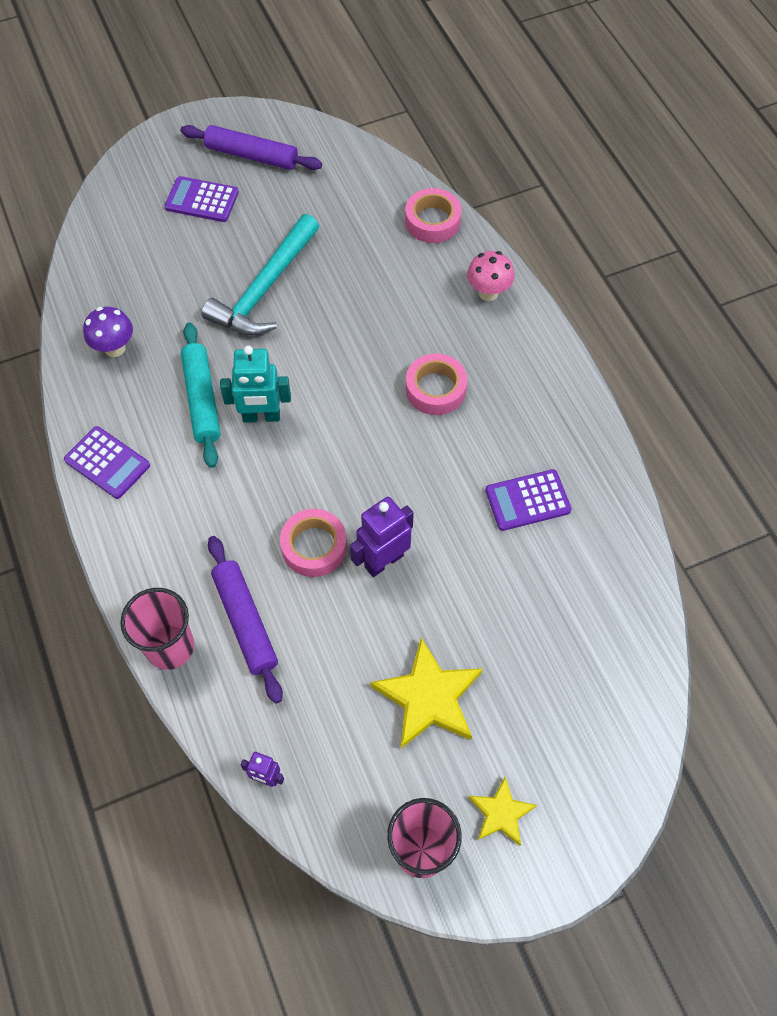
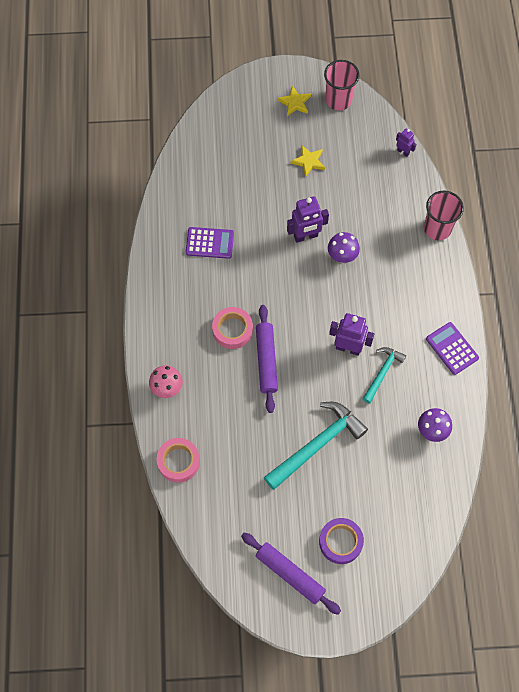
camera: 160 degrees left, 5 degrees up
(202, 200) = (340, 542): purple calculator -> purple tape
(202, 399) = (382, 372): turquoise rolling pin -> turquoise hammer
(246, 621) = (392, 228): purple rolling pin -> purple rolling pin (266, 361)
(261, 417) = (348, 348): turquoise robot -> purple robot
(314, 546) = (342, 257): pink tape -> purple mushroom
(429, 697) = (308, 161): yellow star -> yellow star, size x0.57

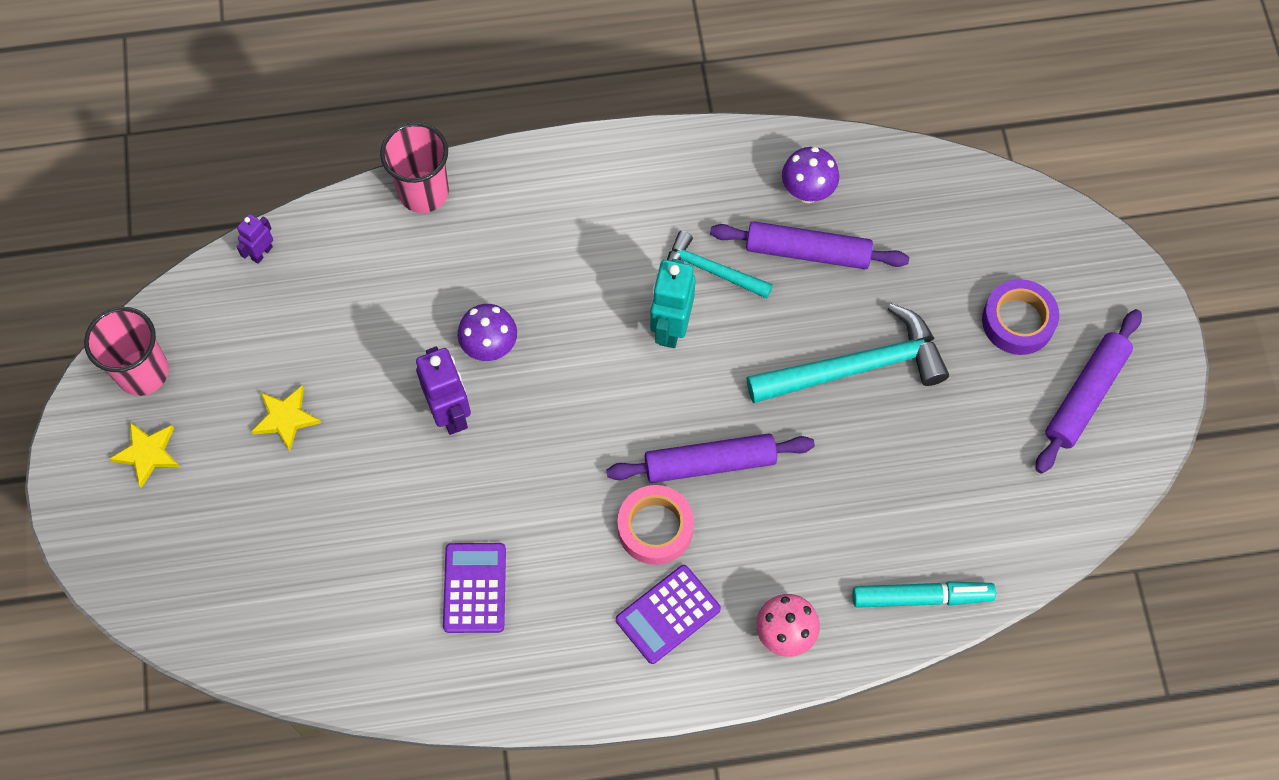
camera: 95 degrees left, 0 degrees up
(178, 461) = (921, 597): pink tape -> turquoise marker
(317, 444) = (856, 367): turquoise hammer -> turquoise hammer turned 120 degrees clockwise
(348, 348) = (670, 327): purple robot -> turquoise robot
(392, 426) = (808, 252): none -> purple rolling pin
(452, 348) = (655, 165): purple calculator -> purple calculator (668, 614)

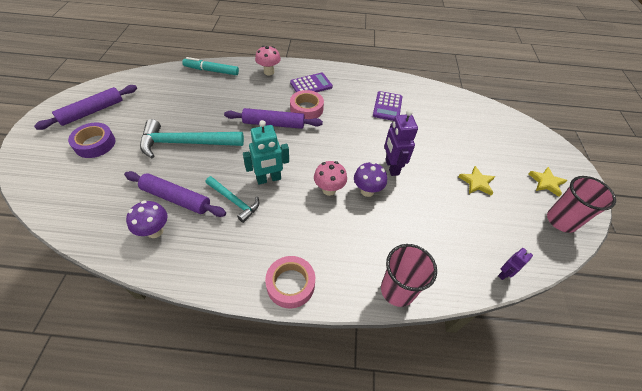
camera: 170 degrees left, 15 degrees down
(558, 332) = (329, 190): none -> pink mushroom
(577, 165) = (290, 284): none -> pink tape
(670, 327) = (269, 179): turquoise robot -> turquoise robot turned 45 degrees clockwise

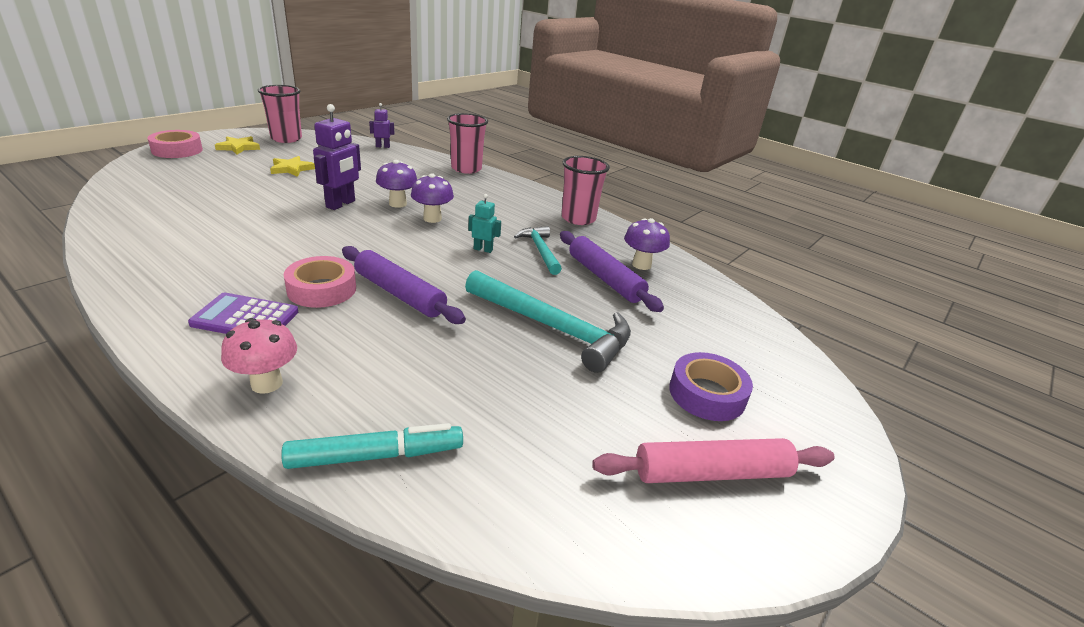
camera: 145 degrees left, 20 degrees down
(92, 112) = (711, 472): purple rolling pin -> pink rolling pin
(211, 70) = (376, 456): turquoise marker -> turquoise marker turned 60 degrees counterclockwise
(235, 268) = (578, 218): none -> pink cup
(269, 179) = (483, 249): turquoise robot -> turquoise robot, size x0.55
(290, 284) = (540, 197): pink tape -> pink tape (177, 150)
(329, 190) = (432, 218): pink mushroom -> purple mushroom
(387, 106) = (214, 241): purple calculator -> none

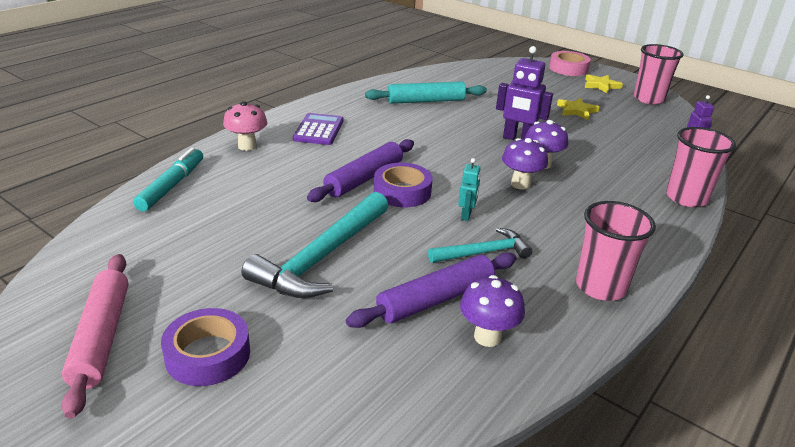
camera: 90 degrees right, 0 degrees up
(204, 235) = (426, 101): none -> turquoise rolling pin
(322, 289) = (362, 148): pink tape -> none
(376, 456) = (172, 186): turquoise marker -> turquoise marker turned 150 degrees counterclockwise
(434, 275) = (402, 192): none -> purple tape

